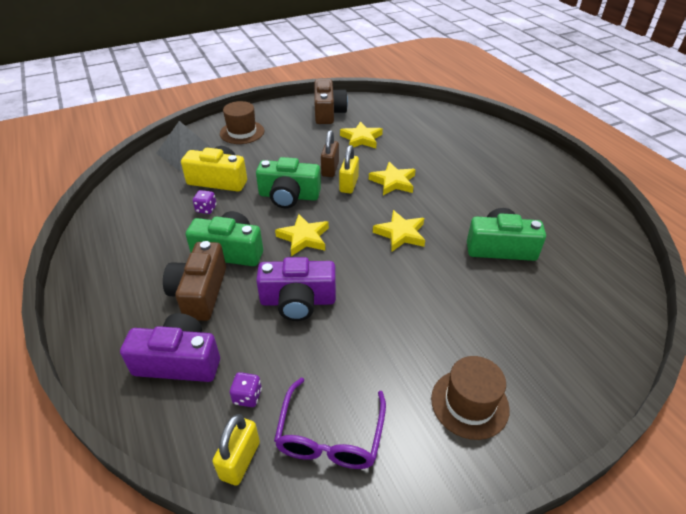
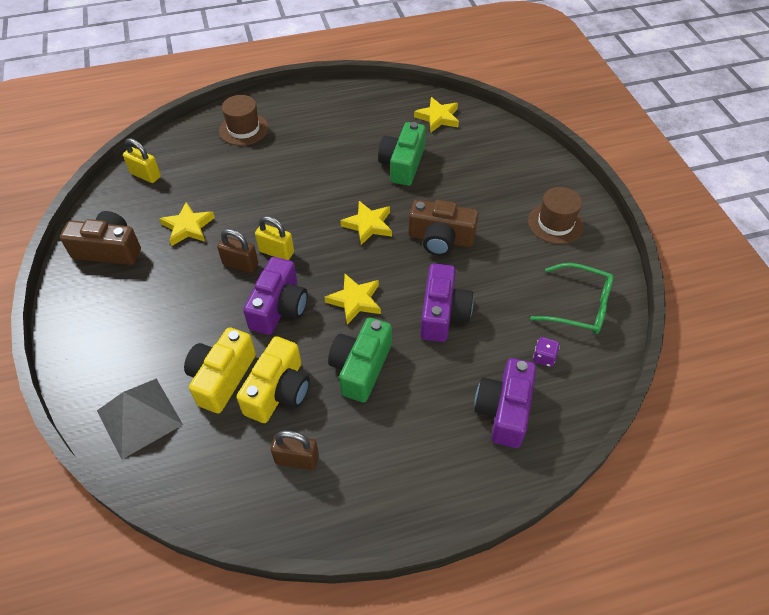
camera: 80 degrees left, 10 degrees up
(144, 228) = (297, 459): none -> brown padlock
(200, 293) = (419, 395): brown camera -> brown camera (440, 239)
(206, 209) = (278, 391): purple dice -> yellow camera
(240, 460) = (599, 364): yellow padlock -> yellow padlock (146, 175)
(242, 132) = (113, 349): brown hat -> brown hat (243, 129)
(289, 196) = (279, 307): green camera -> purple camera
(330, 436) = (580, 306): purple glasses -> green glasses
(393, 182) = (284, 215): yellow star -> yellow star (438, 117)

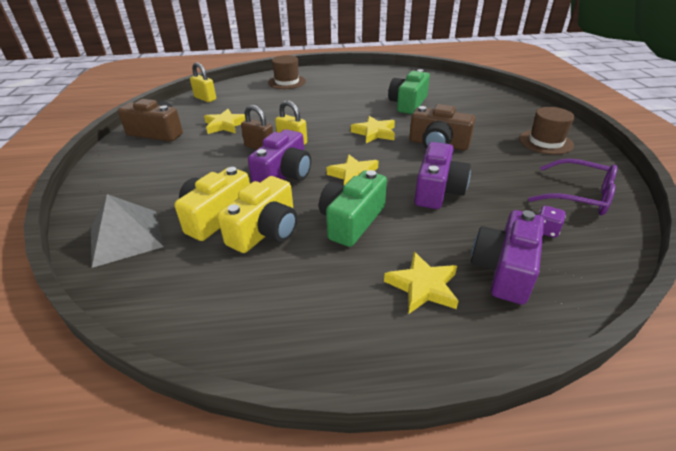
camera: 10 degrees right, 15 degrees down
(297, 459) = (268, 288): brown padlock -> none
(438, 117) = (439, 83): yellow star -> yellow star (423, 286)
(580, 306) = (579, 196): green glasses -> purple glasses

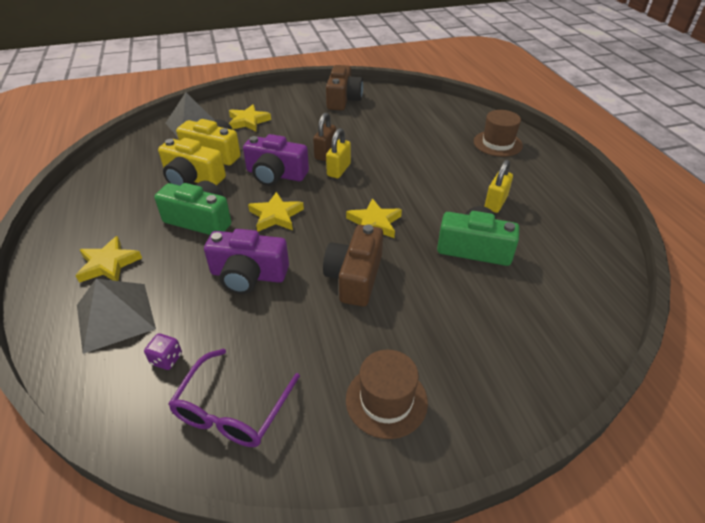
camera: 80 degrees right, 5 degrees up
(205, 98) = (424, 104): yellow padlock -> yellow padlock (495, 203)
(225, 125) = (367, 127): yellow star -> yellow star (248, 121)
(504, 269) = (115, 316): purple camera -> grey pyramid

